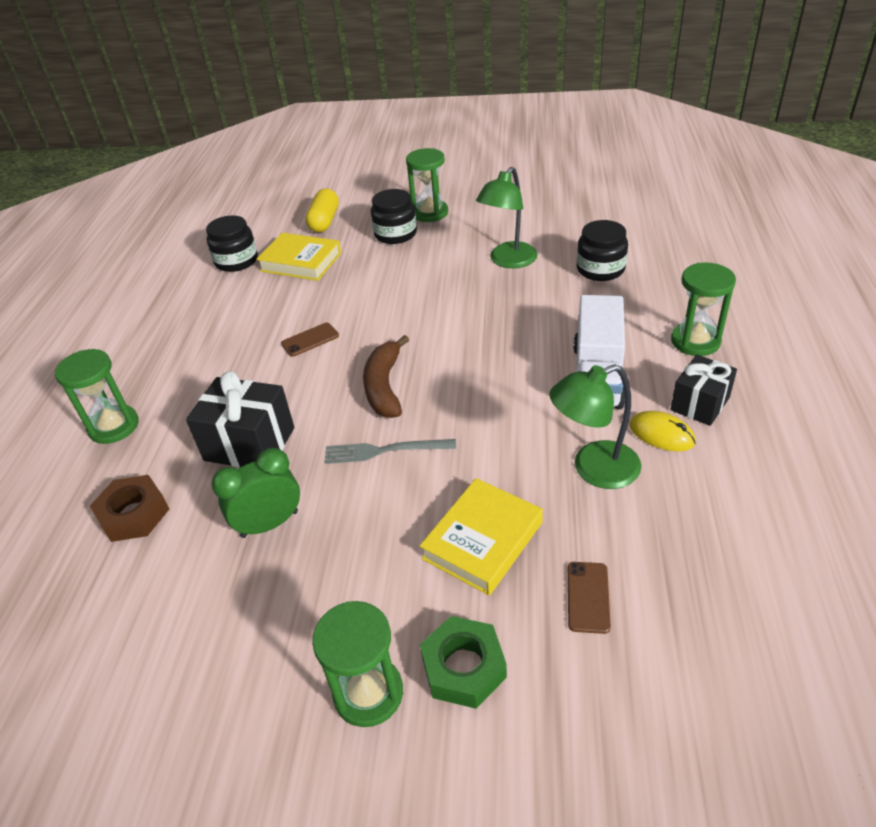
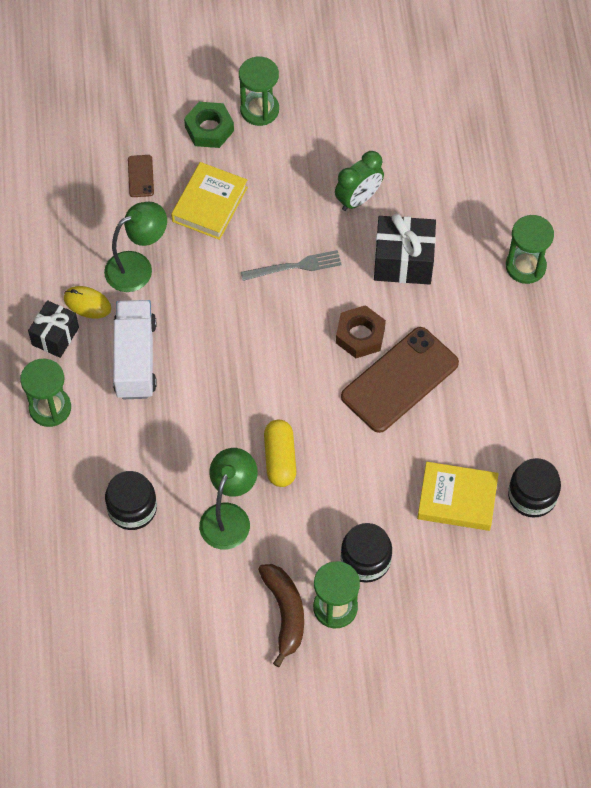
camera: 165 degrees right, 20 degrees up
(134, 514) = (460, 195): brown nut -> brown nut (360, 335)
(310, 340) = (399, 380): brown phone -> brown phone, size x2.30
(324, 221) = (460, 582): yellow capsule -> yellow capsule (280, 459)
(384, 386) = (313, 330): brown banana -> brown banana (285, 613)

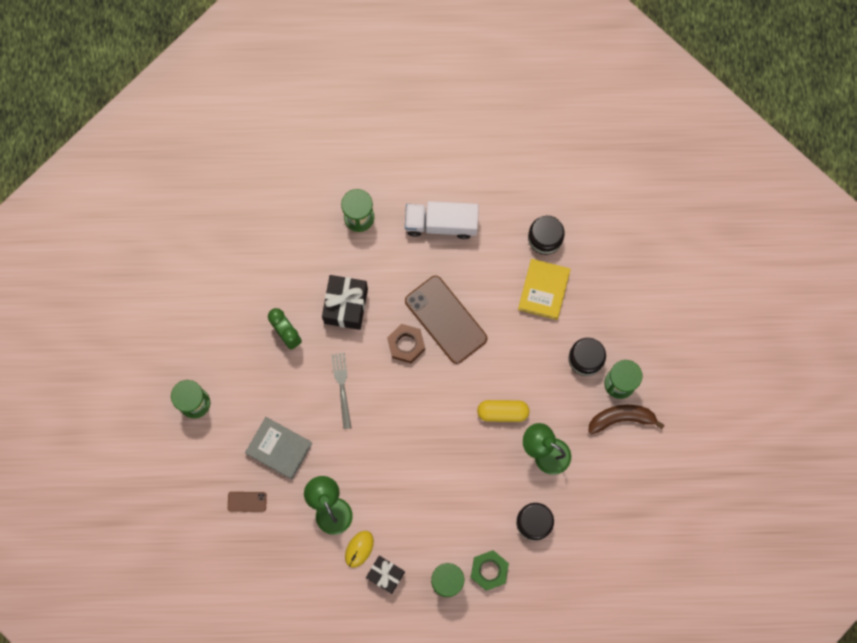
camera: 85 degrees left, 15 degrees up
(135, 359) = (411, 514): white truck -> white truck (441, 224)
(209, 129) = (208, 444): green nut -> green nut (489, 570)
(210, 204) = (279, 448): yellow book -> grey book

